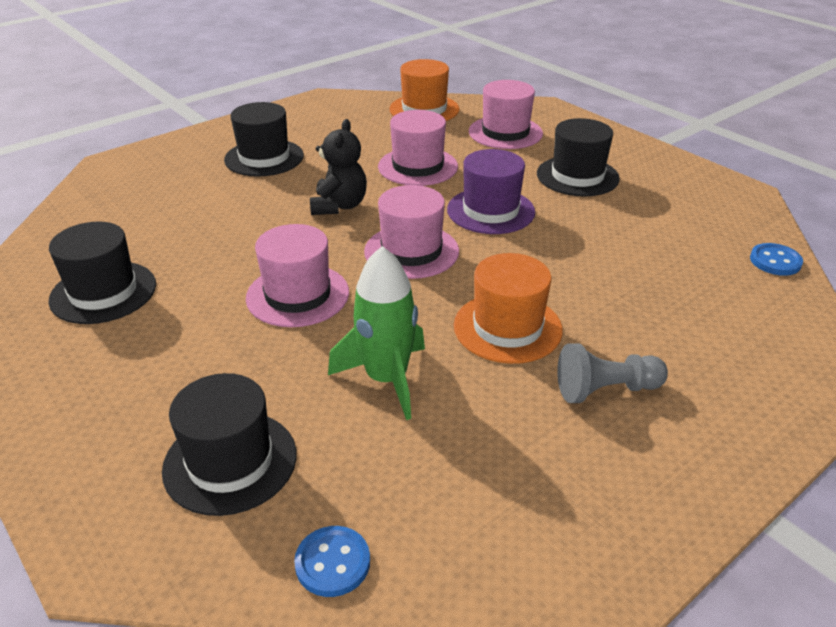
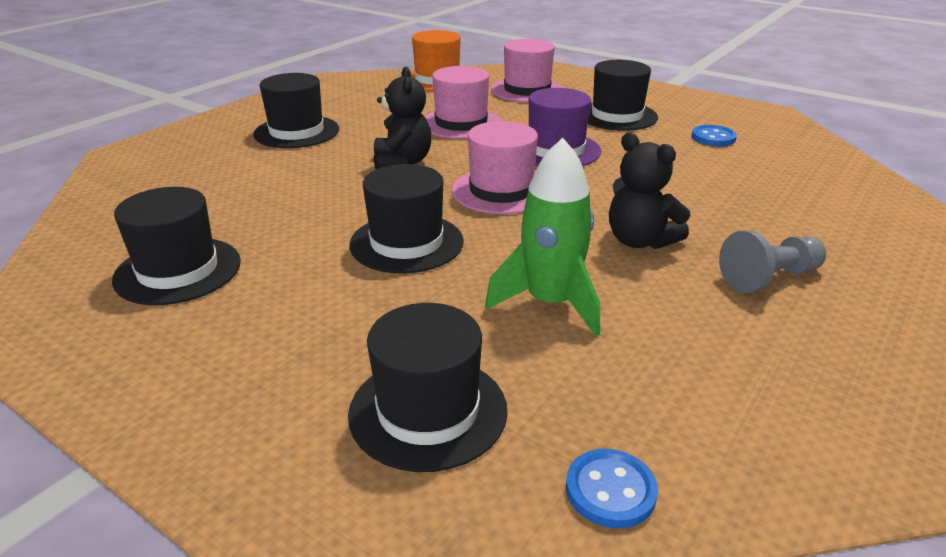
camera: 15 degrees left, 5 degrees down
(297, 295) = (406, 243): pink hat -> black hat
(507, 327) = (639, 241): orange hat -> black teddy bear
(775, 261) = (834, 159): blue button -> blue button (713, 137)

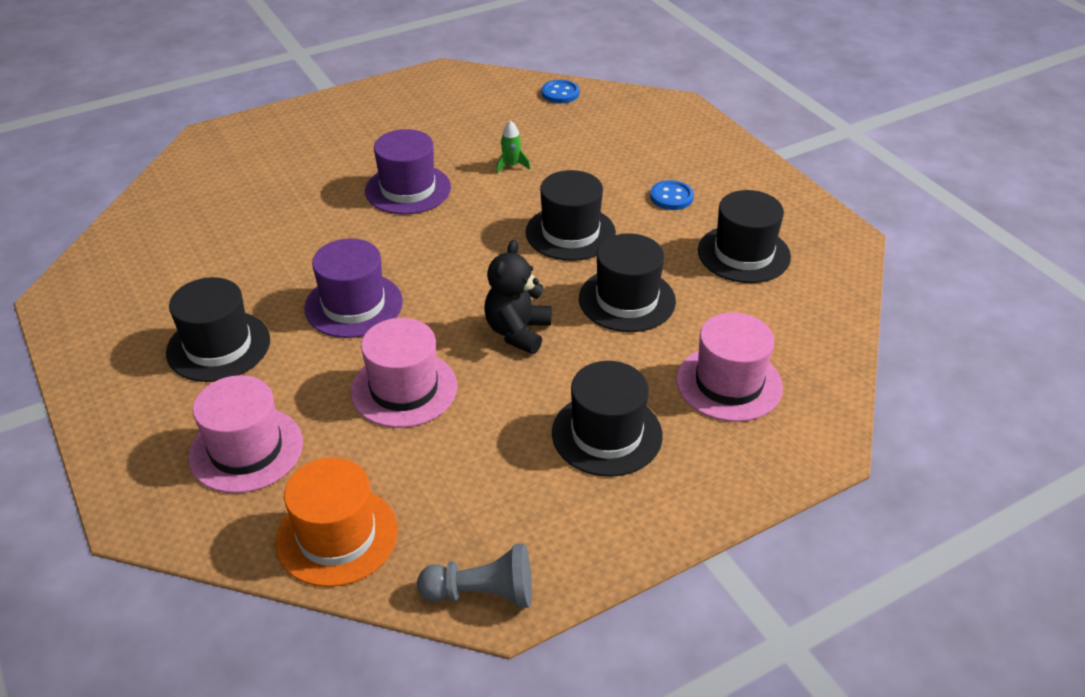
camera: 155 degrees left, 10 degrees up
(428, 411) = (616, 134): black hat -> black hat (627, 300)
(501, 191) = (457, 265): pink hat -> pink hat (729, 383)
(550, 303) = (511, 166): green rocket -> green rocket, size x0.46
(639, 241) = (408, 189): black teddy bear -> purple hat
(713, 137) = (184, 277): blue button -> blue button (671, 197)
(769, 278) = (367, 145): grey pawn -> grey pawn (482, 593)

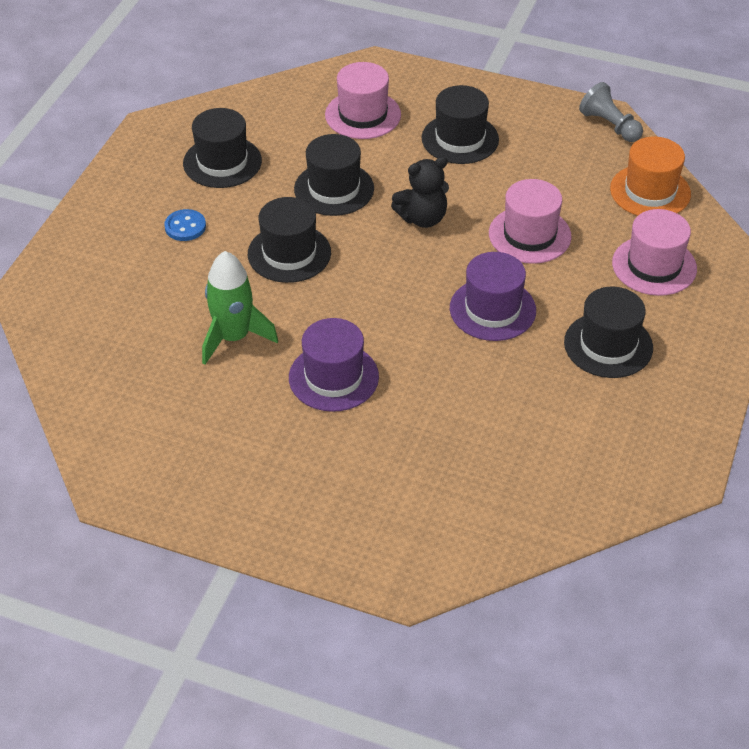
camera: 130 degrees left, 5 degrees up
(511, 166) = (233, 337): green rocket -> green rocket, size x2.16
(560, 93) = (76, 379): blue button -> none

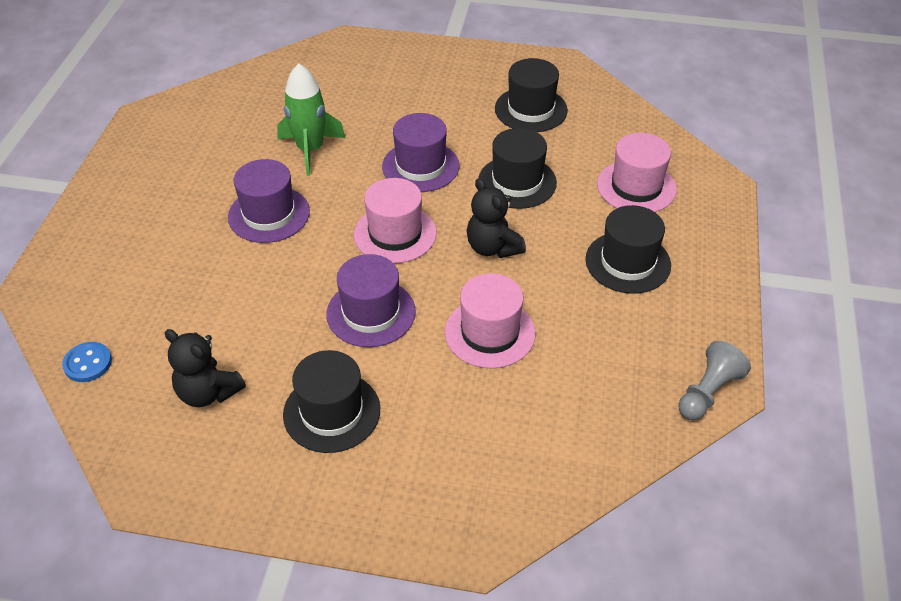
camera: 80 degrees right, 0 degrees up
(185, 227) = (439, 103): blue button -> blue button (88, 363)
(289, 253) = (420, 166): black hat -> purple hat
(576, 430) = (208, 392): none -> black teddy bear
(650, 191) = (598, 439): orange hat -> none
(654, 266) = (466, 448): pink hat -> pink hat (395, 234)

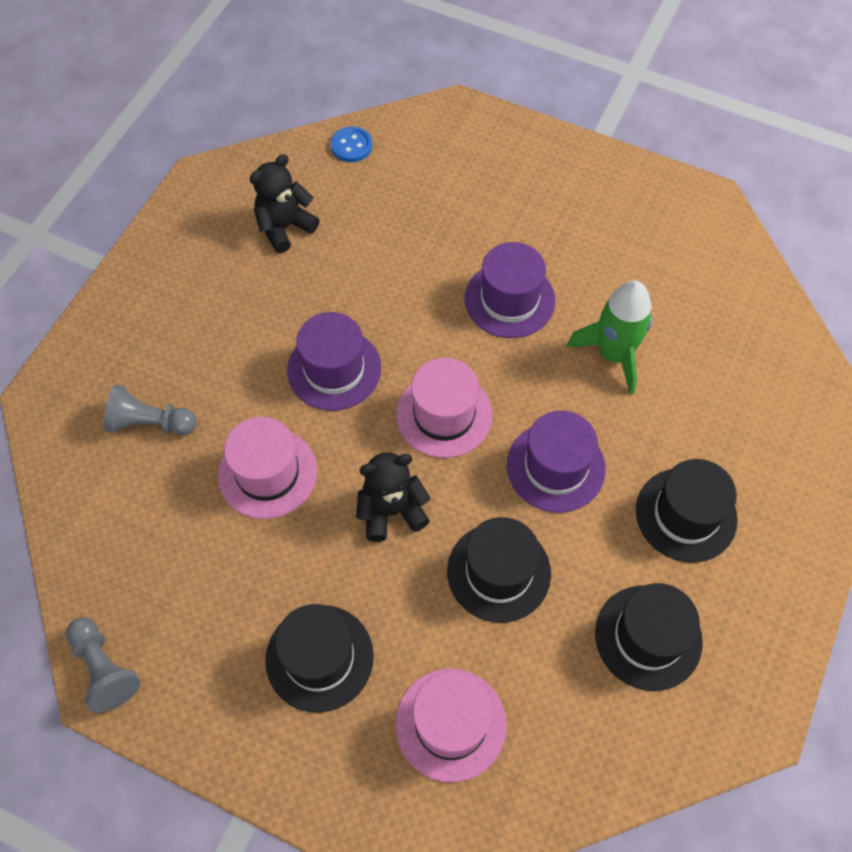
camera: 105 degrees right, 15 degrees up
(332, 412) = (225, 316): black hat -> black hat (686, 514)
(471, 435) = (150, 423): none -> grey pawn

